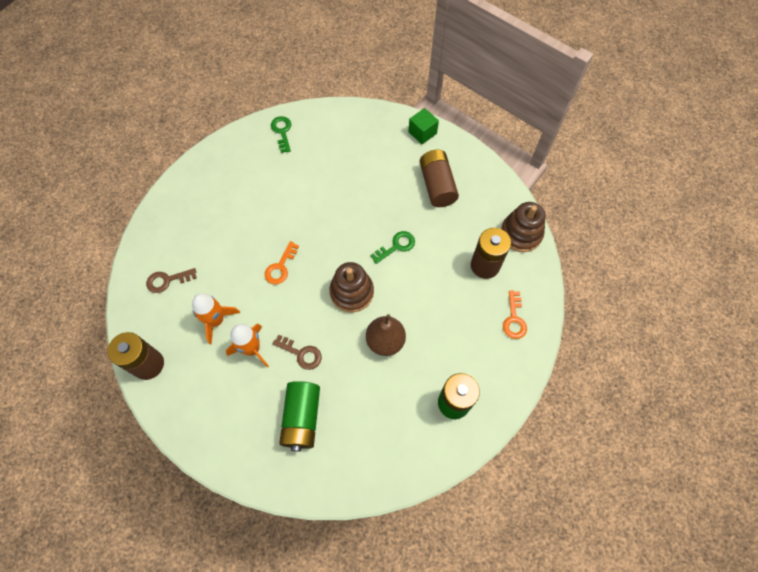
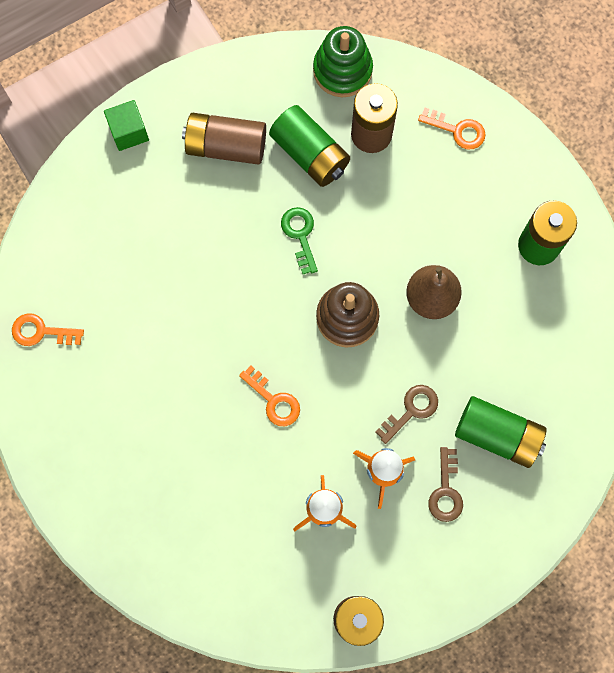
camera: 70 degrees left, 10 degrees up
(167, 280) = (236, 565): brown key -> brown key (446, 490)
(282, 132) = (42, 332): green key -> orange key
(454, 234) = (310, 154): none -> green battery
(521, 234) = (342, 70): brown stacking toy -> green stacking toy

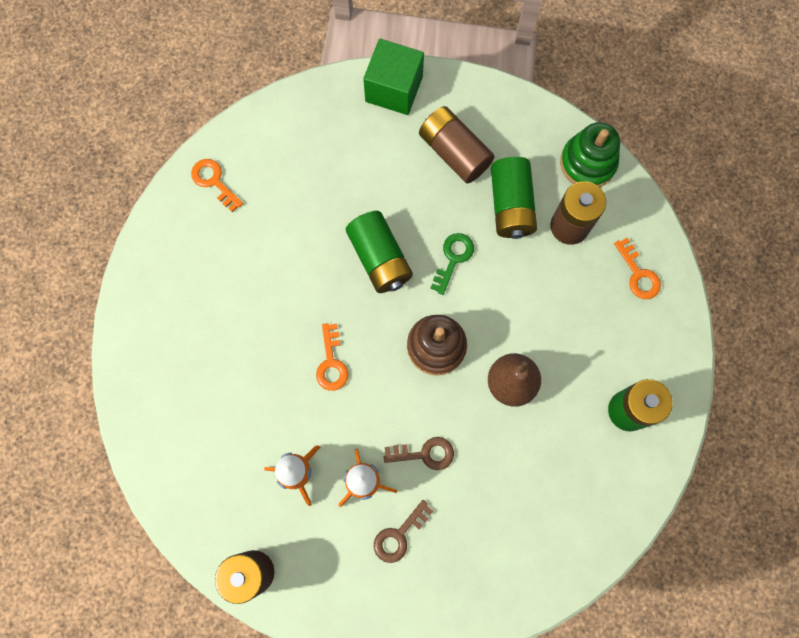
camera: 40 degrees right, 0 degrees up
(129, 132) = (394, 89): green cube -> green cube, size x1.56
(497, 435) = (473, 527): green battery -> green battery (379, 258)

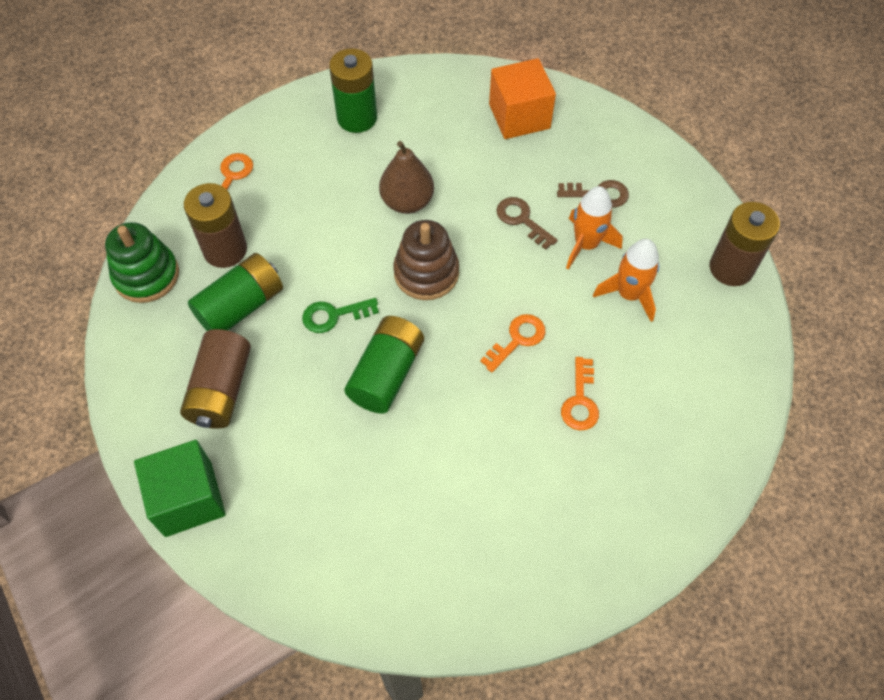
camera: 130 degrees left, 15 degrees down
(214, 182) = (442, 594): orange key -> orange key (580, 400)
(527, 544) = (519, 116): none -> orange cube

